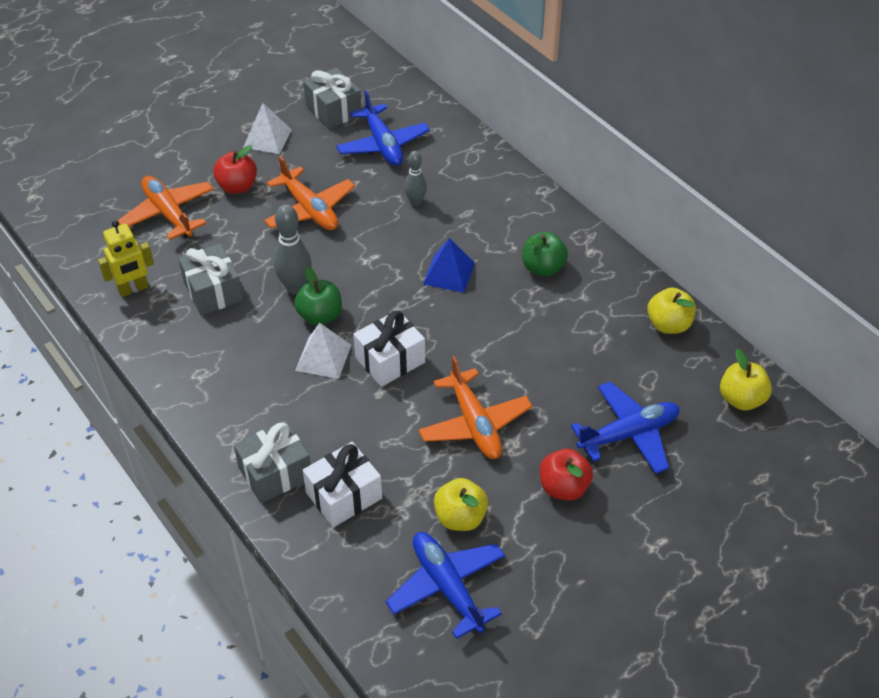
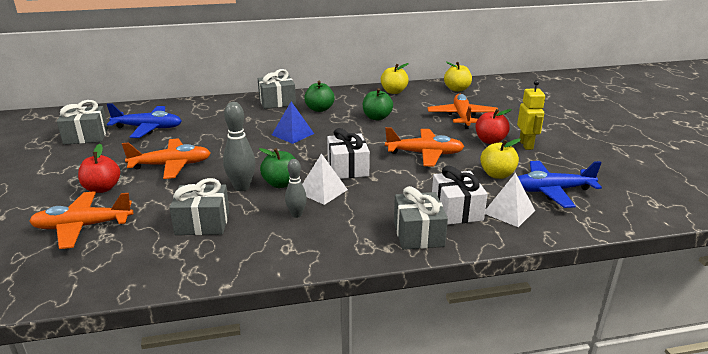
camera: 65 degrees left, 20 degrees down
(133, 289) = (149, 264): yellow robot -> yellow robot (526, 145)
(267, 138) = (70, 165): white pyramid -> white pyramid (509, 211)
(415, 202) = (217, 130): grey bowling pin -> grey bowling pin (296, 214)
(536, 216) = (277, 102): none -> grey gift
(557, 337) = (377, 117): none -> green apple
(628, 434) = (462, 117): blue plane -> orange plane

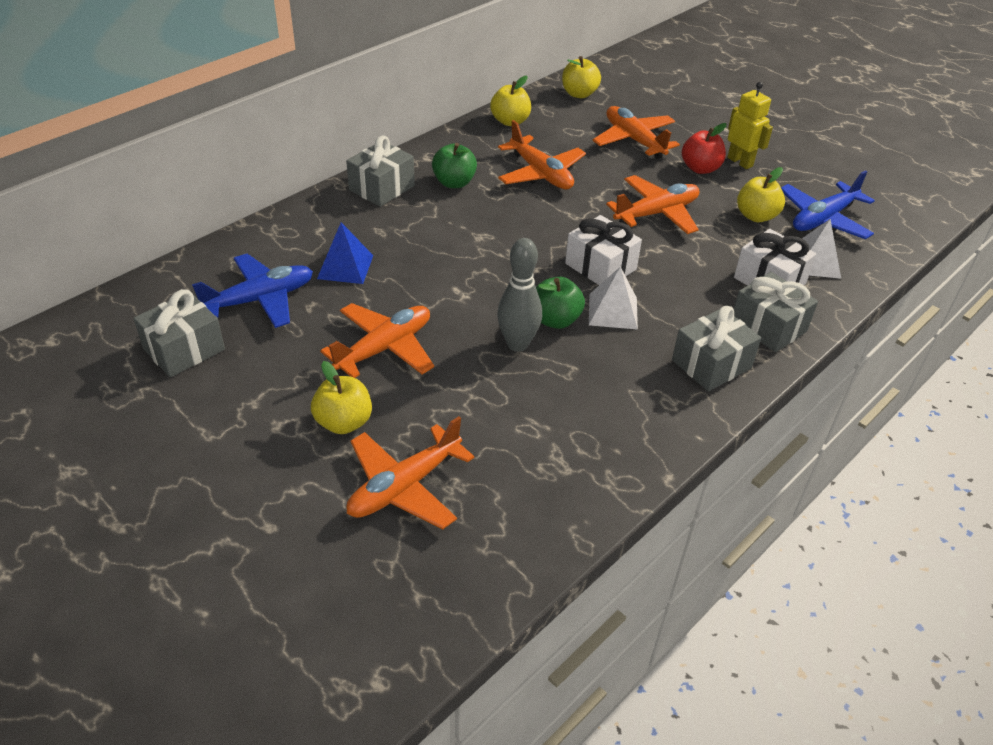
camera: 35 degrees left, 15 degrees up
(102, 188) = (344, 422): red apple -> yellow apple
(202, 223) = (540, 414): grey gift -> grey gift (711, 364)
(292, 134) = (473, 237): blue pyramid -> blue pyramid (345, 267)
(296, 214) = (625, 355): grey bowling pin -> none
(377, 117) = (541, 173): green apple -> orange plane

